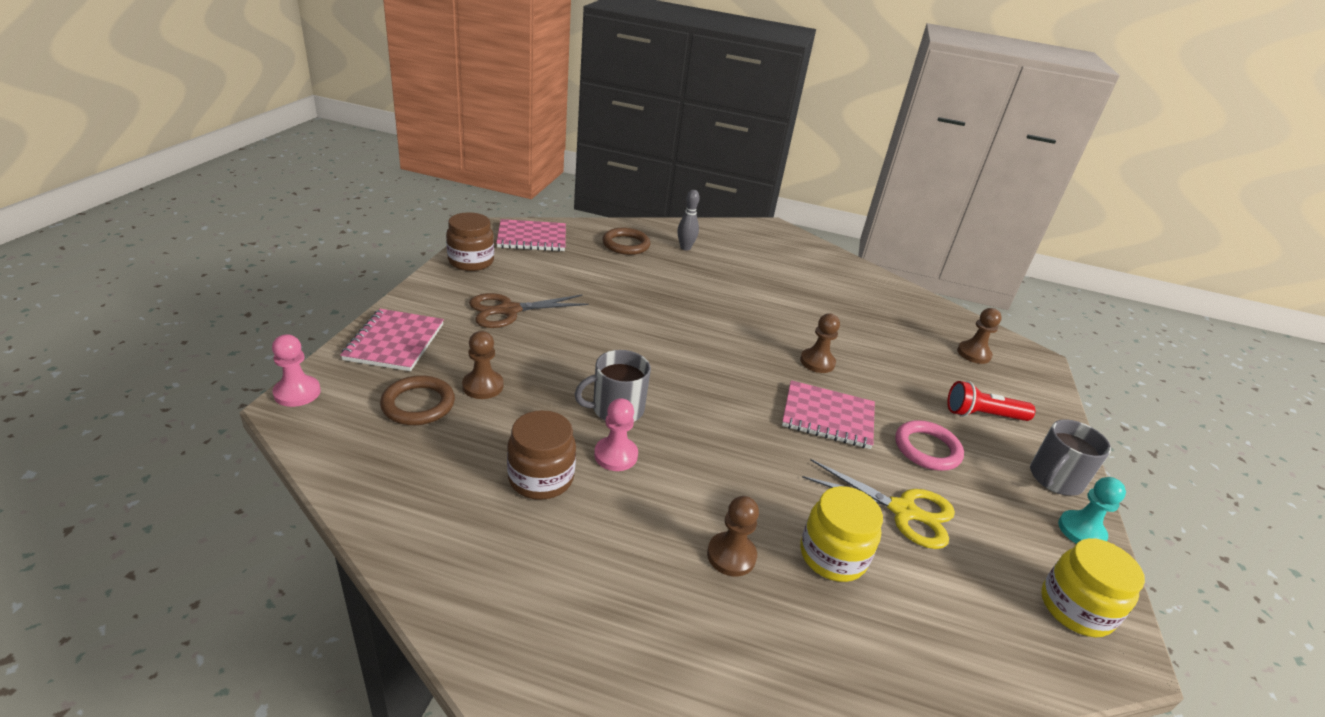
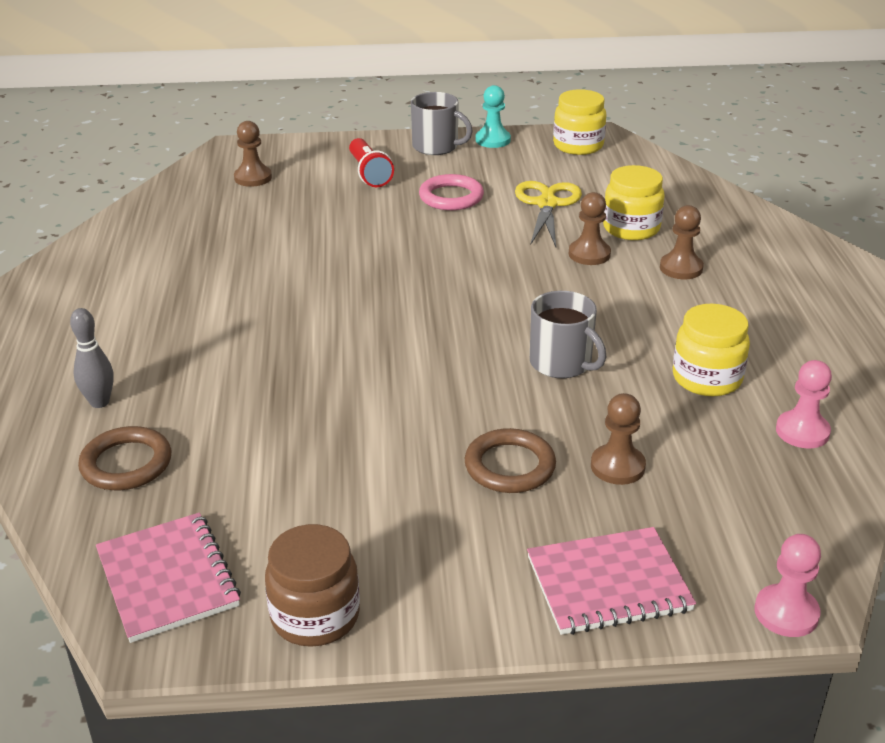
camera: 105 degrees left, 0 degrees up
(418, 404) = (698, 501): brown ring -> brown ring (509, 466)
(509, 310) = (435, 511): brown scissors -> none
(541, 478) = (707, 378): brown jar -> yellow jar
(615, 455) = (630, 346): pink pawn -> pink pawn (802, 431)
(817, 362) = (352, 260): brown pawn -> brown pawn (589, 254)
(828, 417) = (449, 245): pink notebook -> none

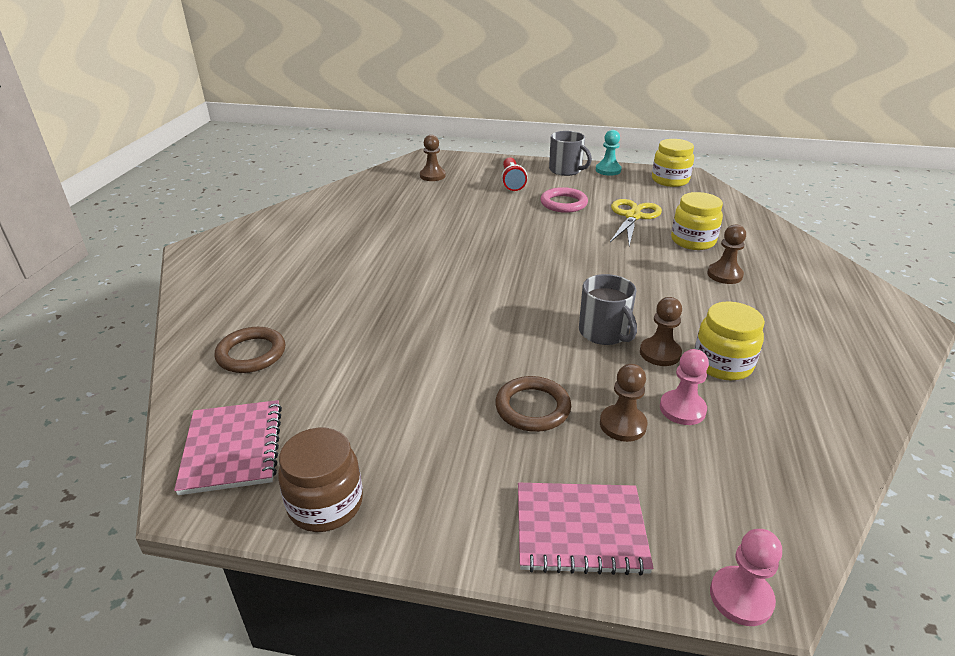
camera: 15 degrees right, 0 degrees up
(99, 402) = (257, 307): grey bowling pin -> none
(589, 254) = (653, 255): brown pawn -> brown pawn (660, 353)
(802, 431) = (797, 424): pink pawn -> pink pawn (682, 409)

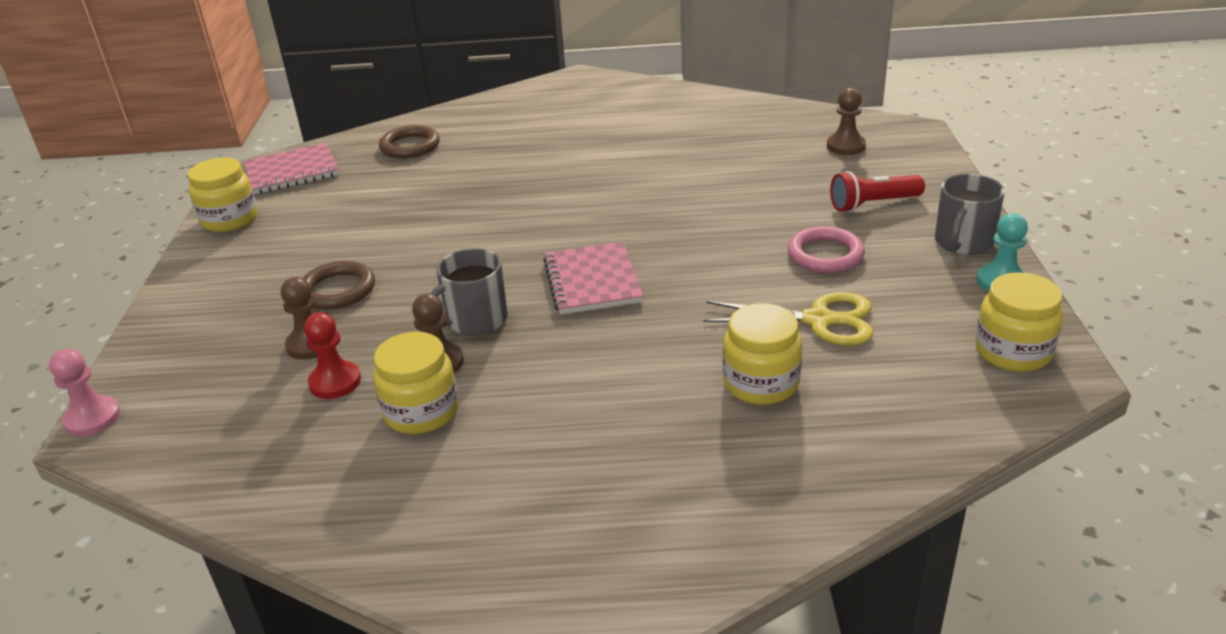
camera: 80 degrees right, 0 degrees up
(325, 504) = (230, 219): brown jar -> yellow jar
(580, 530) = (182, 332): pink notebook -> pink notebook (592, 281)
(682, 409) = (335, 382): pink pawn -> red pawn
(724, 275) = (657, 417): brown pawn -> none

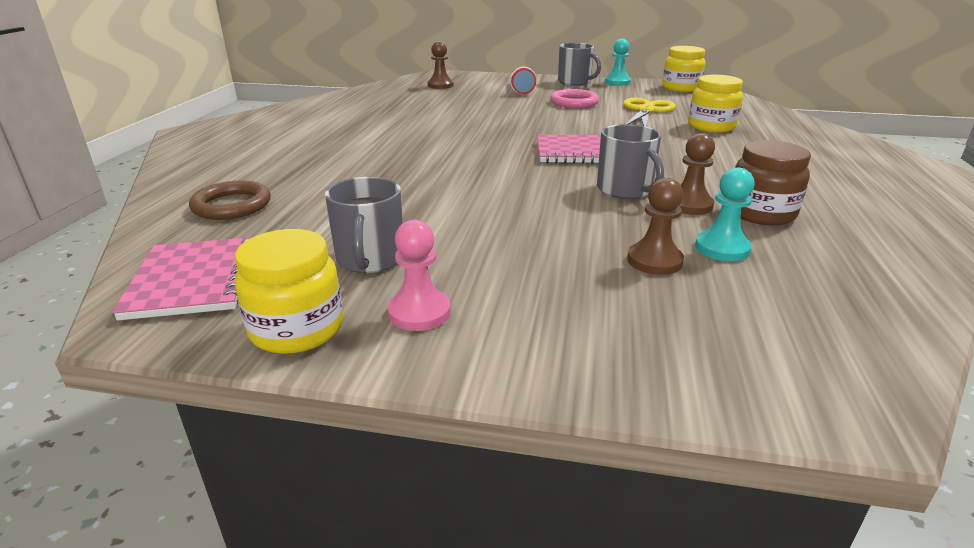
camera: 80 degrees left, 5 degrees down
(92, 418) = (829, 419): pink pawn -> pink pawn (419, 312)
(319, 220) = (370, 259): none -> grey mug
(335, 382) = (722, 248): red pawn -> turquoise pawn
(338, 290) = (548, 247): brown ring -> none
(421, 412) = (760, 213): yellow jar -> brown jar

